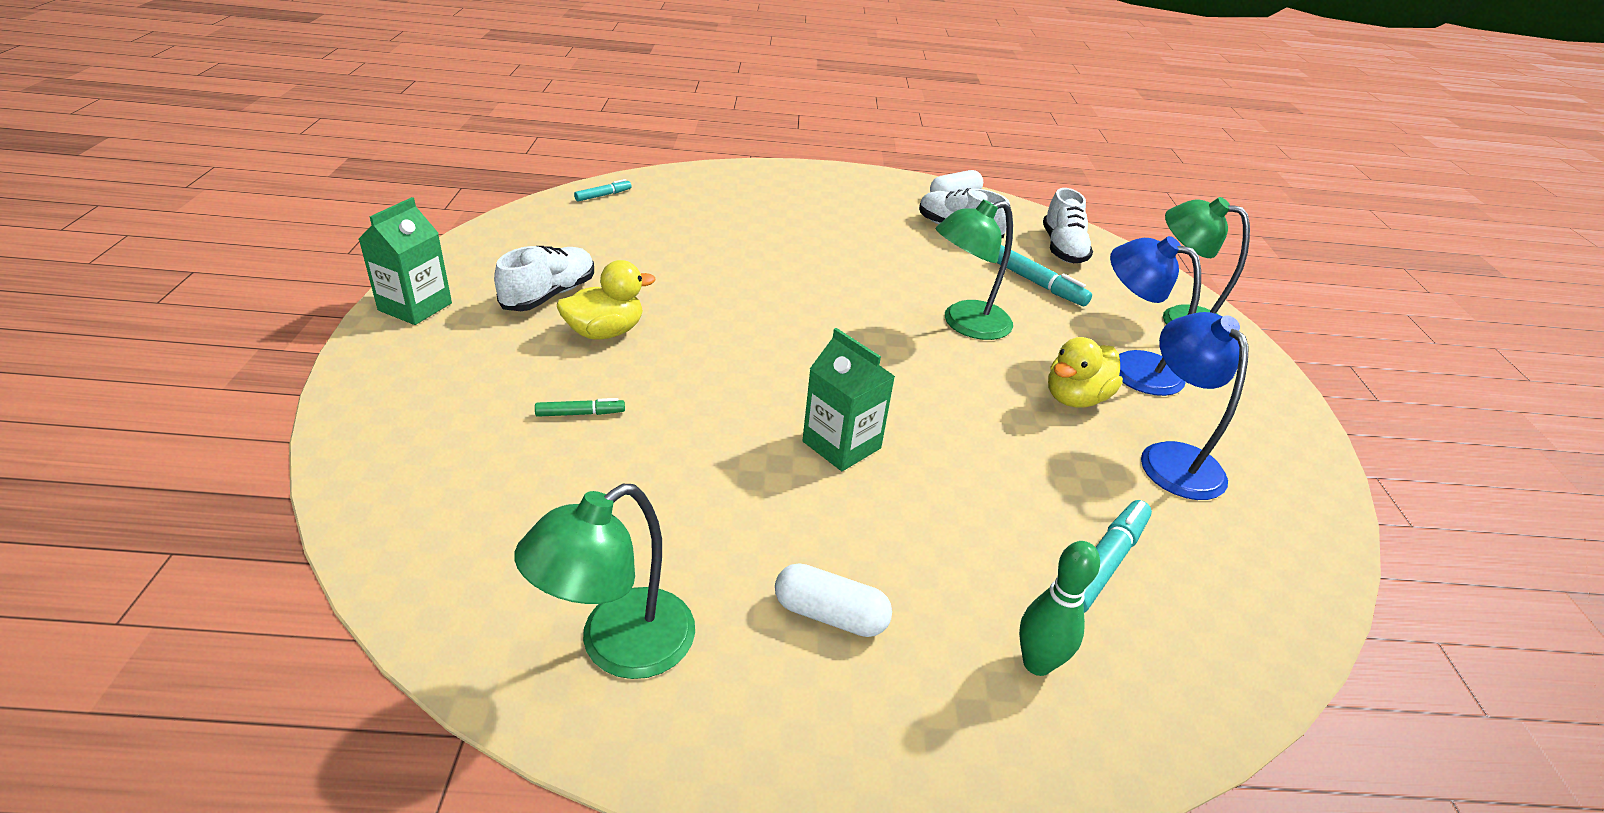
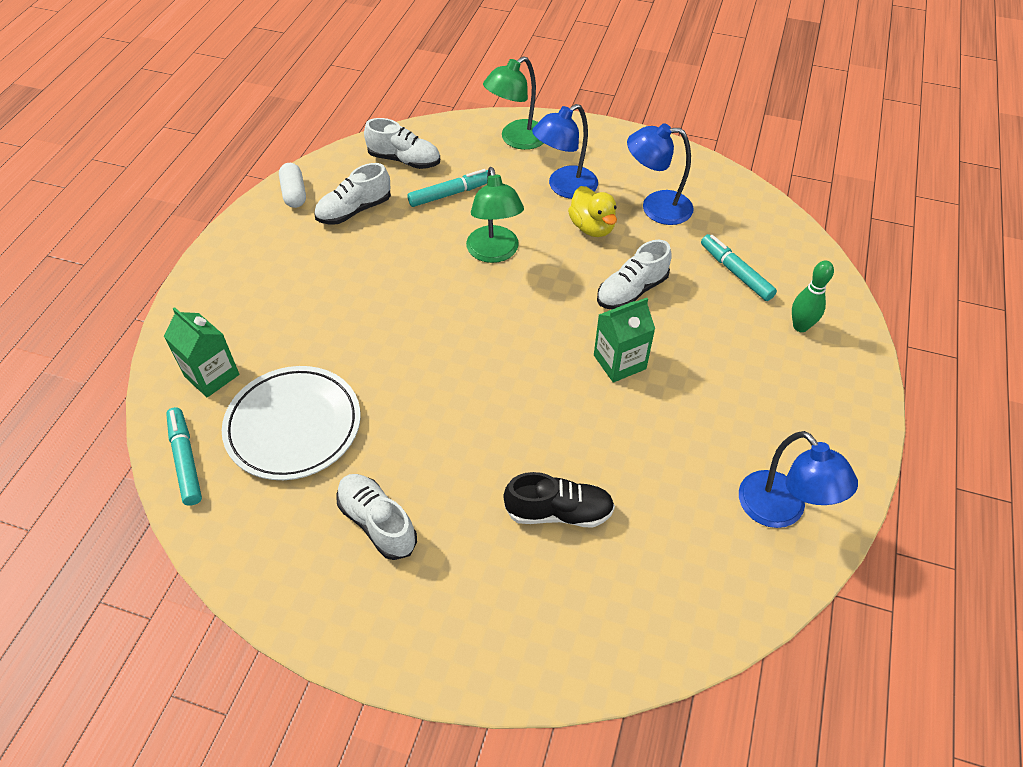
camera: 70 degrees left, 15 degrees up
(415, 307) = (368, 637): green carton -> green carton (212, 375)
(580, 414) = (559, 512): green marker -> black shoe
(603, 195) = (186, 460): turquoise marker -> turquoise marker, size x1.73
(605, 332) = (450, 485): yellow duck -> none
(618, 647) = (780, 511): green lamp -> blue lamp
(656, 237) = (293, 426): none -> white plate
(830, 614) = (763, 405): white capsule -> none
(980, 446) = (631, 291): none -> white shoe

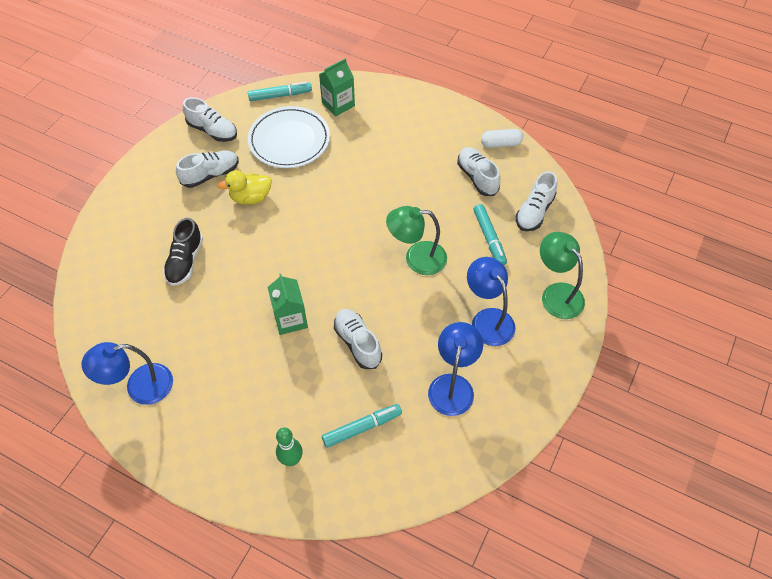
camera: 100 degrees right, 5 degrees up
(272, 546) = (212, 130): none -> white shoe
(592, 227) = (434, 330): yellow duck -> yellow duck (251, 197)

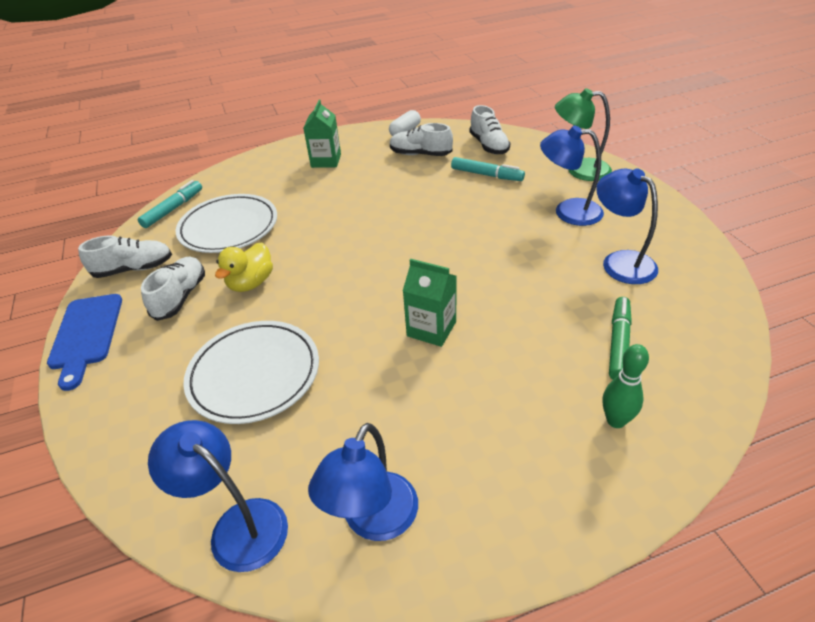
camera: 45 degrees left, 15 degrees down
(96, 333) = (238, 525): none -> blue lamp
(149, 161) = (86, 335): none -> blue cutting board
(185, 261) = (254, 374): black shoe -> white plate
(338, 104) = (239, 184): green carton -> green carton (326, 161)
(357, 343) = (512, 296): white shoe -> none
(362, 428) = (618, 343): turquoise marker -> green marker
(416, 258) = (460, 218): green lamp -> none

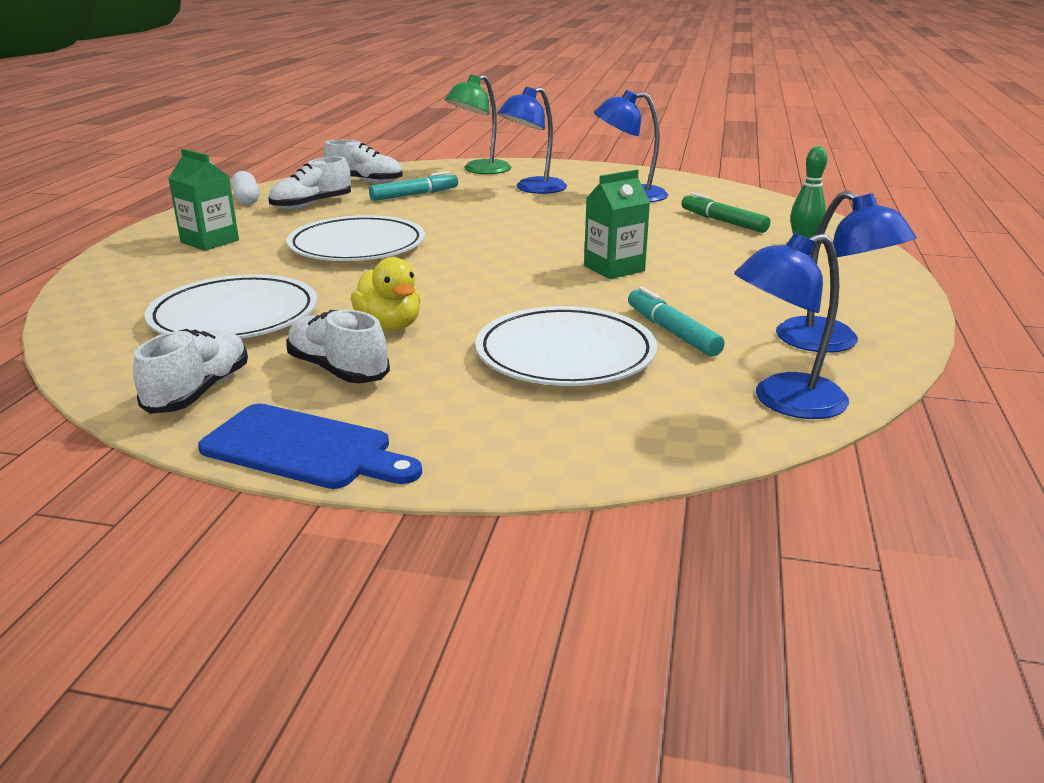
camera: 60 degrees left, 15 degrees down
(173, 209) = (95, 341): turquoise marker -> turquoise marker (672, 332)
(366, 206) = (357, 246): none -> white plate

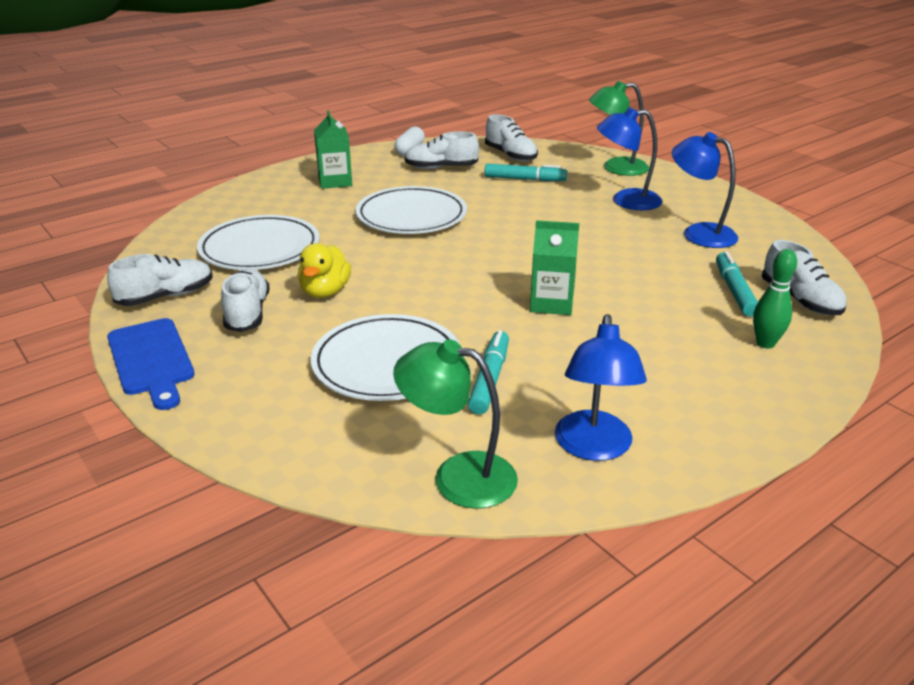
camera: 40 degrees right, 5 degrees up
(723, 221) = (734, 290): green marker -> turquoise marker
(773, 215) = (800, 300): none -> white shoe
(783, 401) = (458, 476): blue lamp -> green lamp

